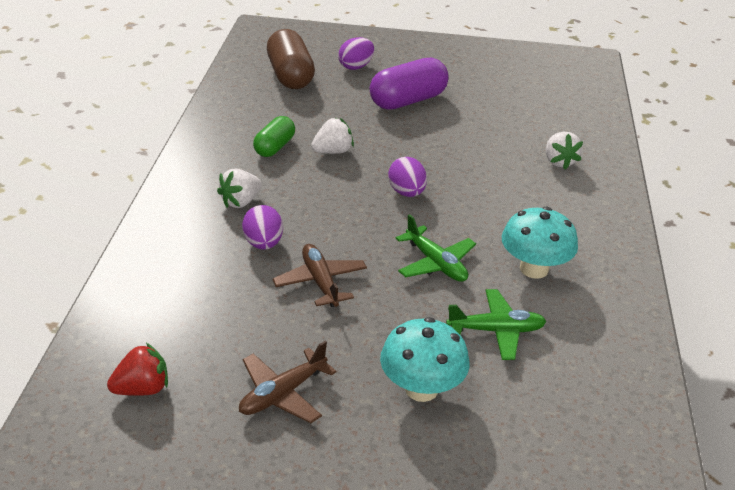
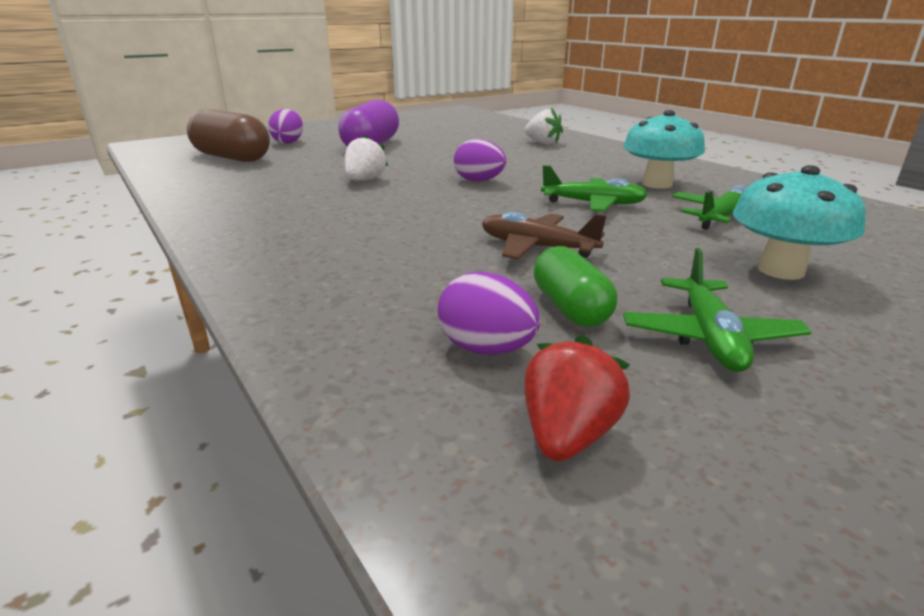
camera: 40 degrees left, 10 degrees down
(241, 202) = (336, 231): white strawberry -> none
(263, 244) = (423, 246): purple egg -> purple egg (486, 349)
(274, 147) = (300, 192): green capsule -> green capsule (570, 308)
(282, 393) = (709, 337): brown plane -> green plane

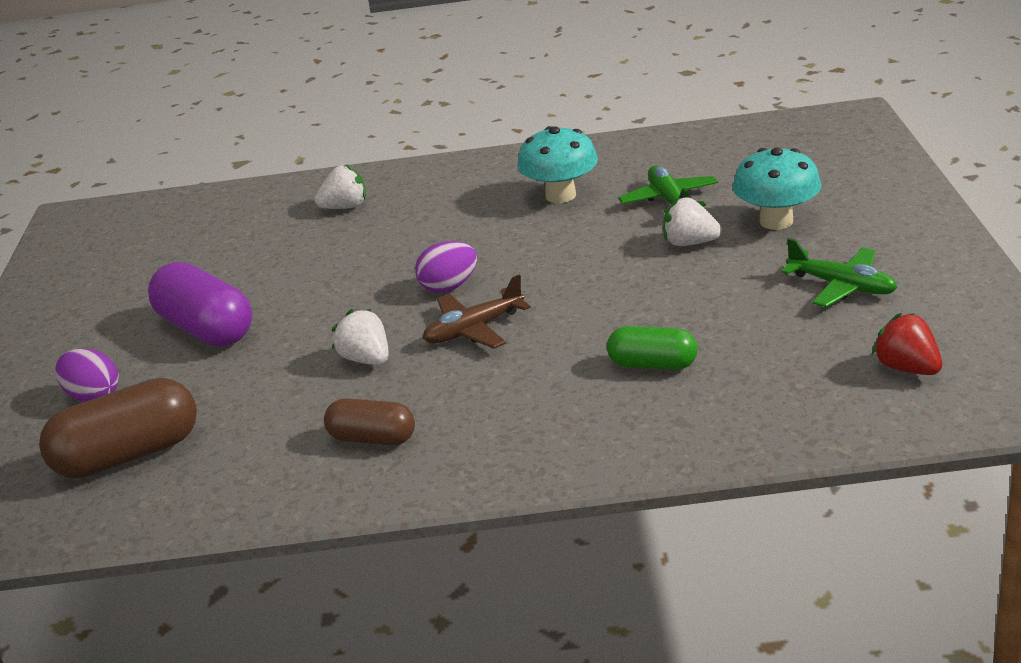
camera: 55 degrees left, 5 degrees up
(266, 200) = (372, 438): none -> brown capsule
(486, 349) = (803, 371): purple egg -> none
(536, 247) = (656, 305): brown plane -> brown plane (474, 329)
(570, 308) = (770, 322): green capsule -> green capsule (652, 364)
(593, 204) = (581, 246): green plane -> none
(665, 240) = (690, 243): none -> white strawberry

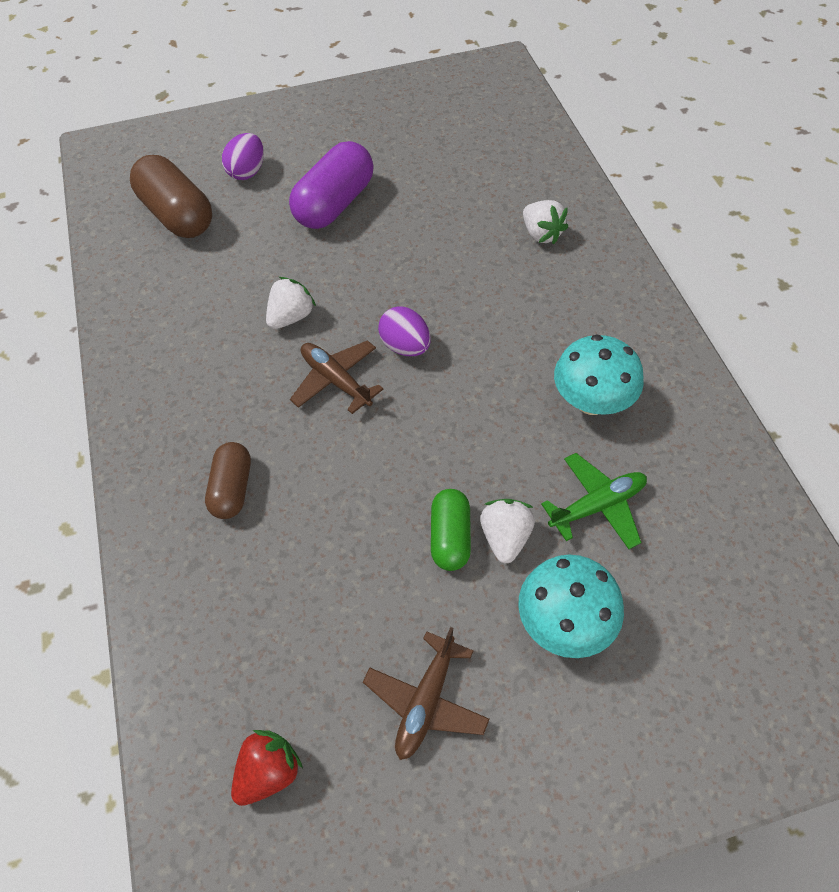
camera: 75 degrees right, 25 degrees up
(372, 438) = (185, 349): brown capsule -> brown capsule (232, 489)
(652, 364) = (279, 531): green capsule -> green capsule (450, 537)
(841, 286) = (426, 701): green plane -> brown plane

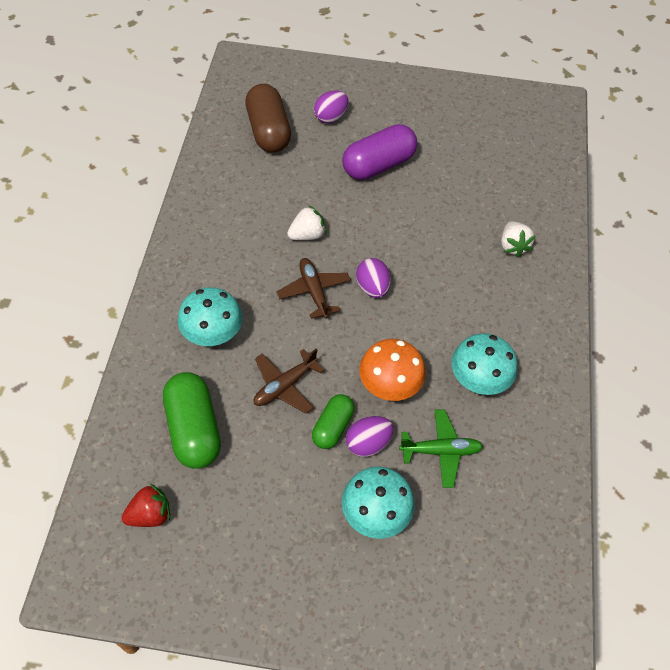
camera: 20 degrees right, 0 degrees up
(232, 489) = (213, 334): brown capsule -> turquoise mushroom
(270, 624) = (193, 429): none -> green capsule
(426, 701) = (263, 519): brown plane -> brown plane (285, 386)
(491, 454) = (389, 385): none -> orange mushroom
(505, 537) = (368, 443): white strawberry -> purple egg

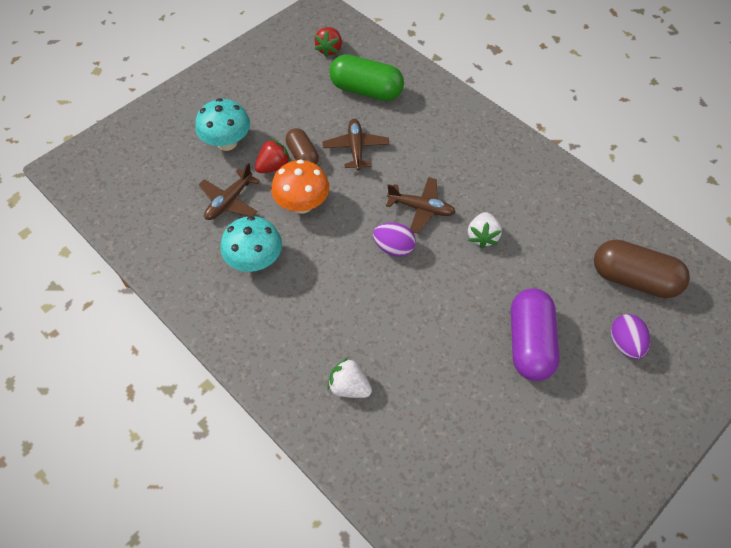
camera: 130 degrees right, 0 degrees up
(213, 334) = (431, 132): turquoise mushroom -> none
(332, 427) = (302, 155): green capsule -> brown capsule
(368, 443) = (273, 167): purple egg -> red strawberry
(440, 451) = (229, 201): green plane -> brown plane

